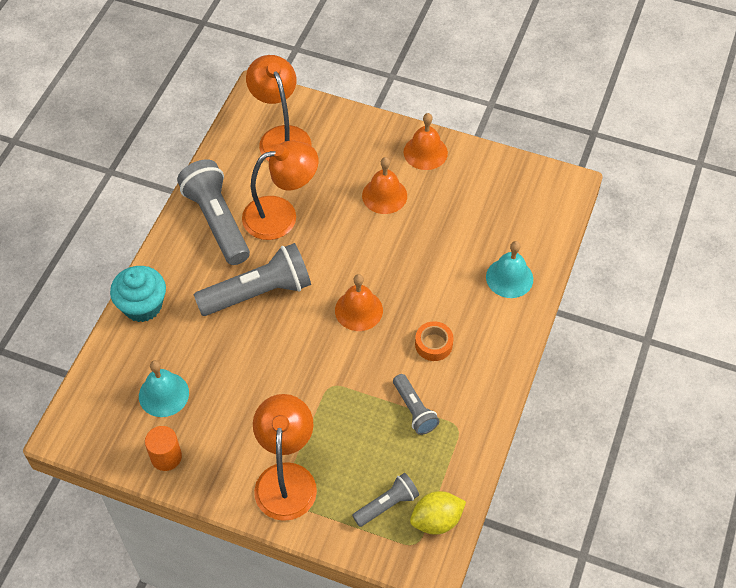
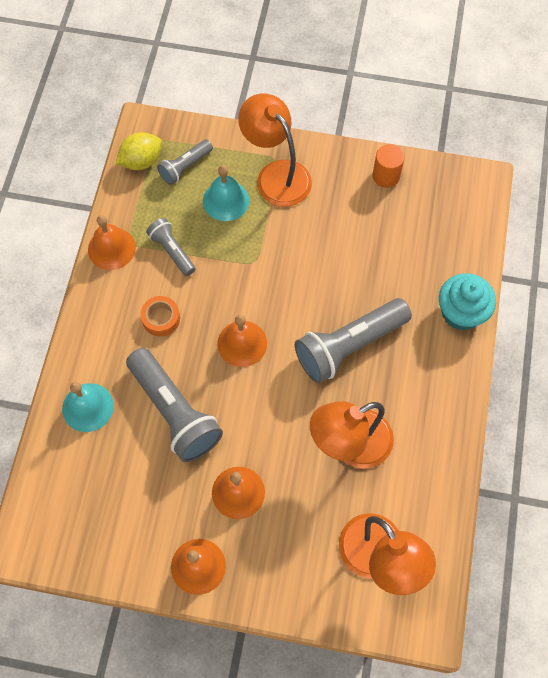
camera: 170 degrees right, 10 degrees up
(163, 394) = (408, 229): turquoise bell -> turquoise bell (226, 200)
(217, 221) = (418, 425): grey flashlight -> grey flashlight (175, 412)
(286, 478) = (276, 175): orange lamp -> orange lamp turned 150 degrees clockwise
(478, 423) = (111, 248): none -> orange bell

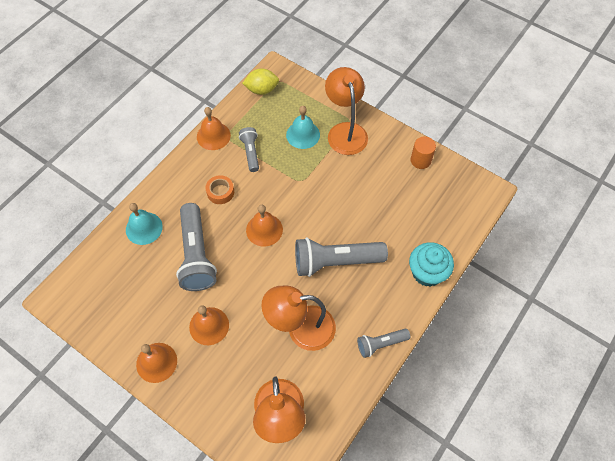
camera: 25 degrees right, 5 degrees down
(185, 167) = (288, 104): grey flashlight -> grey flashlight (380, 344)

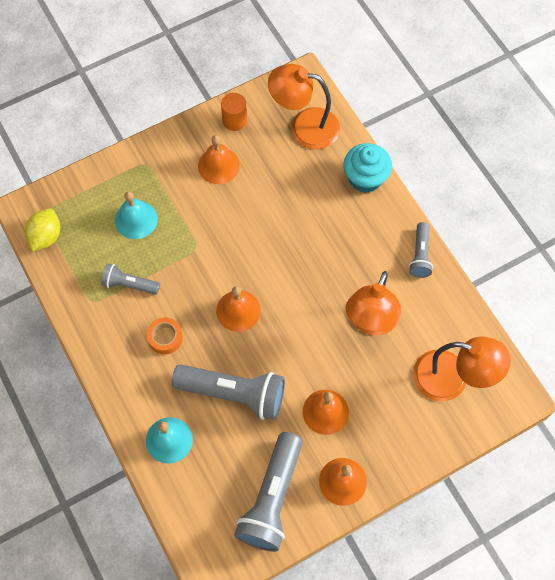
camera: 65 degrees left, 5 degrees up
(213, 136) = (82, 316): orange bell -> orange bell (218, 165)
(335, 262) = (312, 256): grey flashlight -> grey flashlight (272, 498)
(345, 131) = (156, 175): orange lamp -> orange lamp (304, 126)

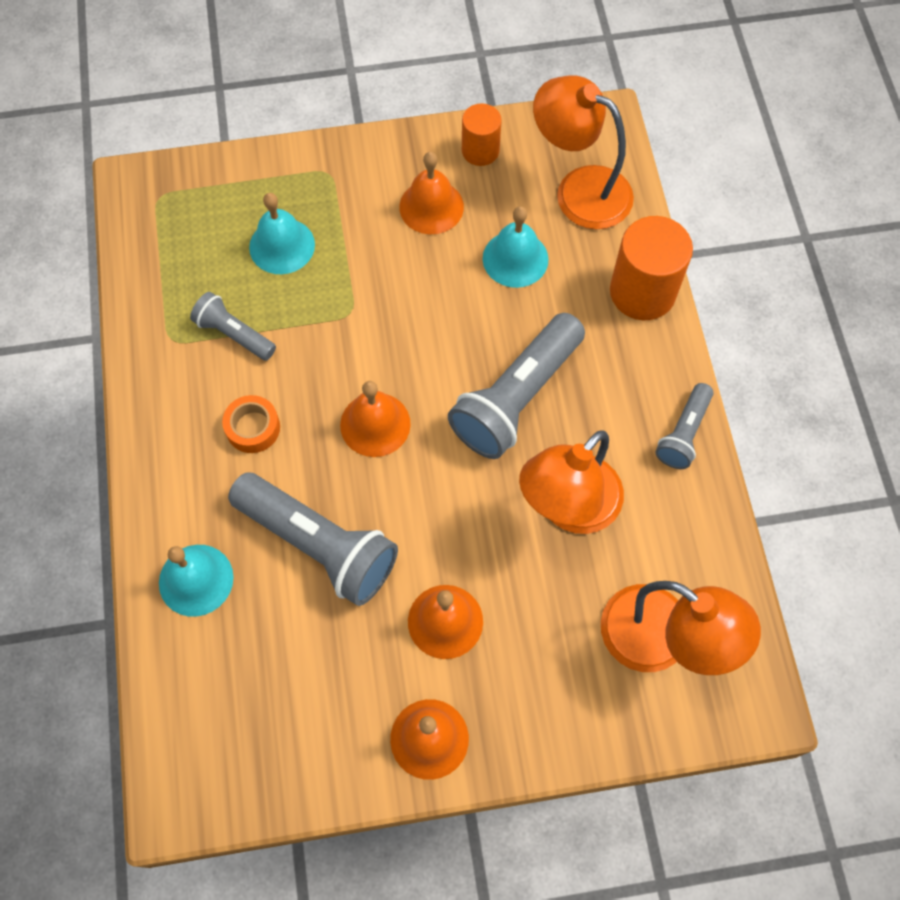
camera: 20 degrees right, 0 degrees up
(46, 236) = (147, 229): yellow lemon -> none
(272, 498) = (311, 725): grey flashlight -> grey flashlight (516, 398)
(282, 182) = (515, 258): none -> turquoise bell
(365, 178) = (642, 292): turquoise cupcake -> orange cylinder

